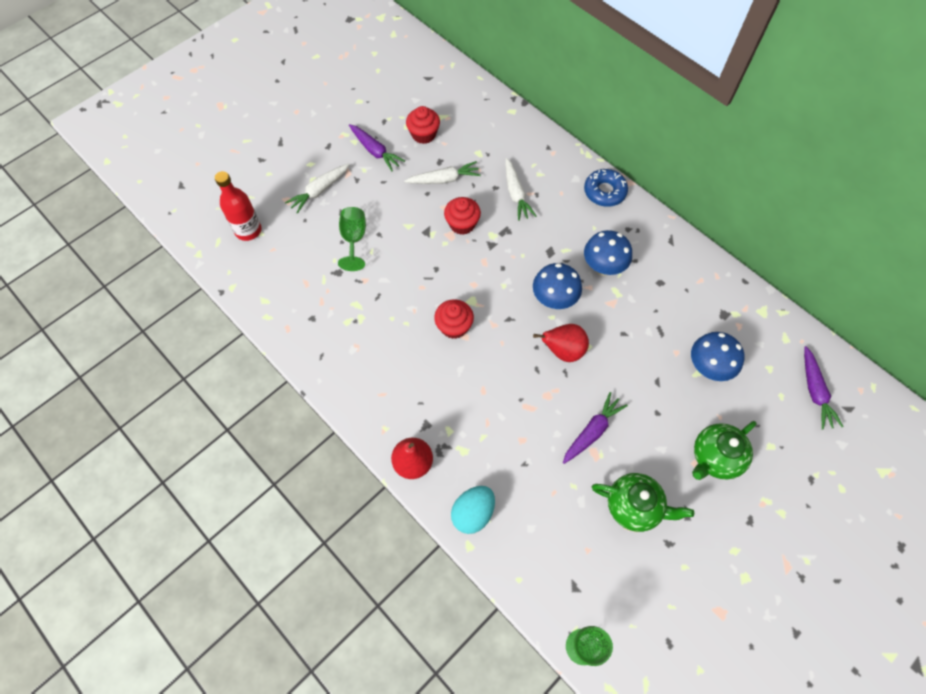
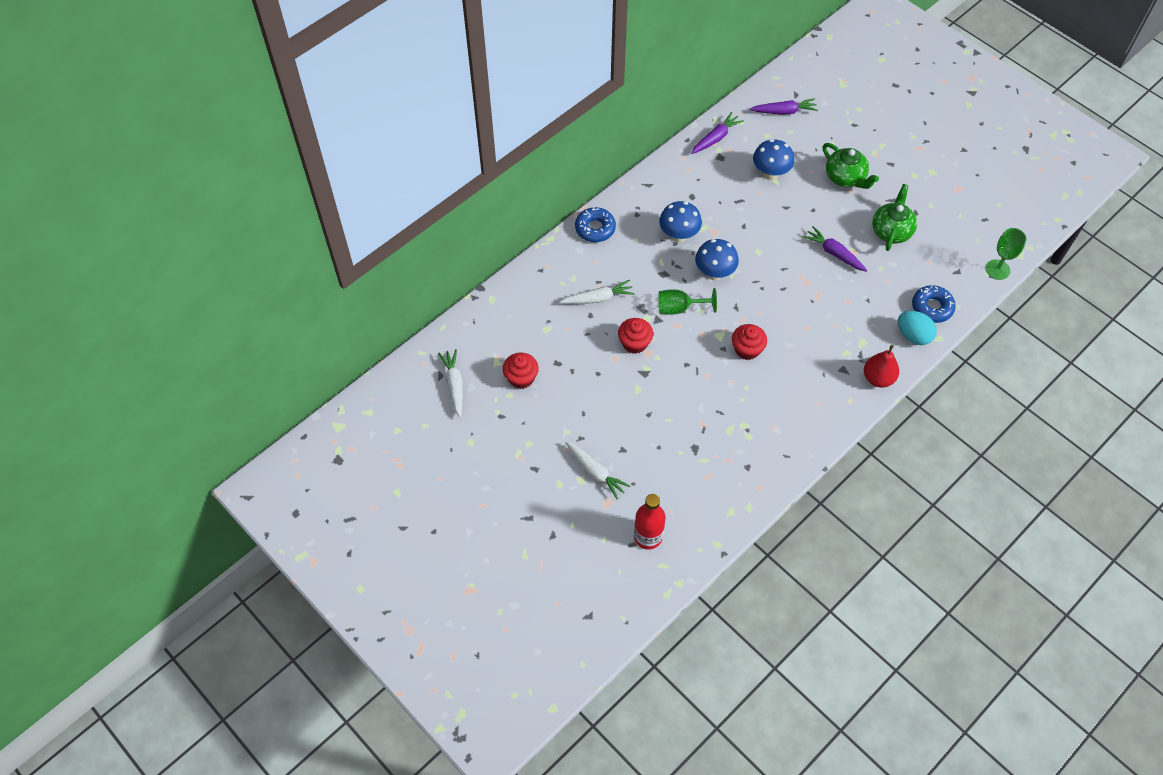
camera: 90 degrees left, 5 degrees down
(354, 239) = (656, 436): green goblet -> green goblet (679, 308)
(375, 151) = (543, 422): purple carrot -> purple carrot (716, 138)
(444, 179) = (580, 359): white carrot -> white carrot (454, 385)
(516, 543) = (932, 307): none -> blue donut
(563, 351) = (764, 269): red pear -> none

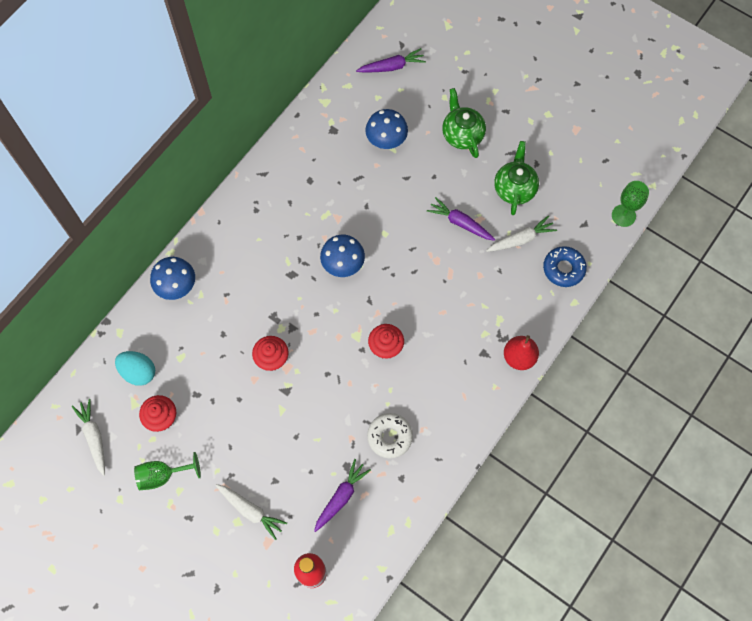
camera: 10 degrees left, 10 degrees up
(595, 228) = (215, 233): blue donut -> none
(598, 298) = (228, 313): white carrot -> white carrot (521, 239)
(679, 235) = (302, 228): blue mushroom -> blue mushroom (177, 287)
(679, 308) = (312, 311): green goblet -> green goblet (162, 475)
(716, 138) = (326, 108): purple carrot -> purple carrot (341, 497)
(740, 428) = (389, 437): none -> white donut
(845, 178) = (462, 134): green teapot -> green teapot turned 150 degrees counterclockwise
(913, 335) = (548, 303): turquoise egg -> turquoise egg (138, 372)

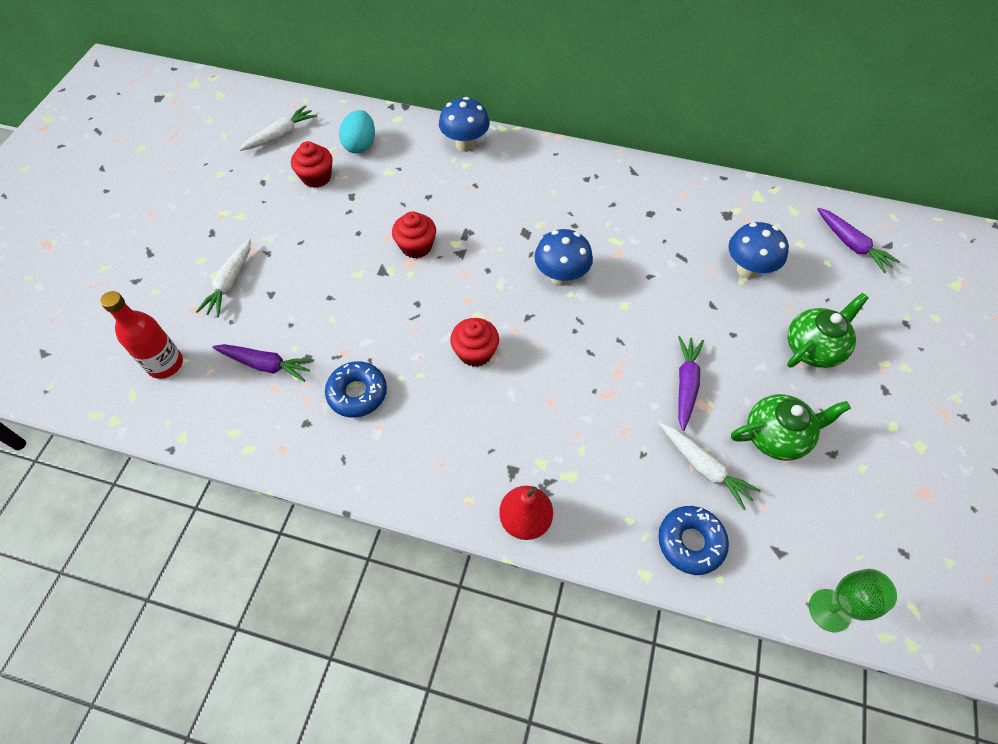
camera: 70 degrees right, 10 degrees down
(162, 475) = (253, 197): green goblet -> none
(389, 437) = (357, 393): white donut -> blue donut

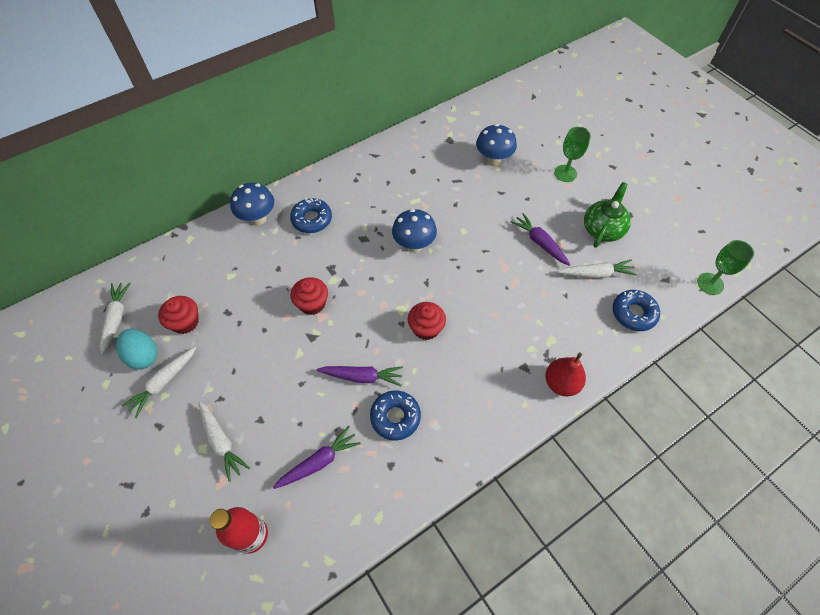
camera: 50 degrees left, 0 degrees up
(251, 207) = (163, 383): none -> white carrot
(360, 145) = (187, 276): turquoise egg -> turquoise egg (143, 356)
(505, 181) = (312, 219): none -> blue donut
(813, 348) = (565, 173): green teapot -> green goblet
(851, 245) = (519, 109): purple carrot -> purple carrot (362, 377)

